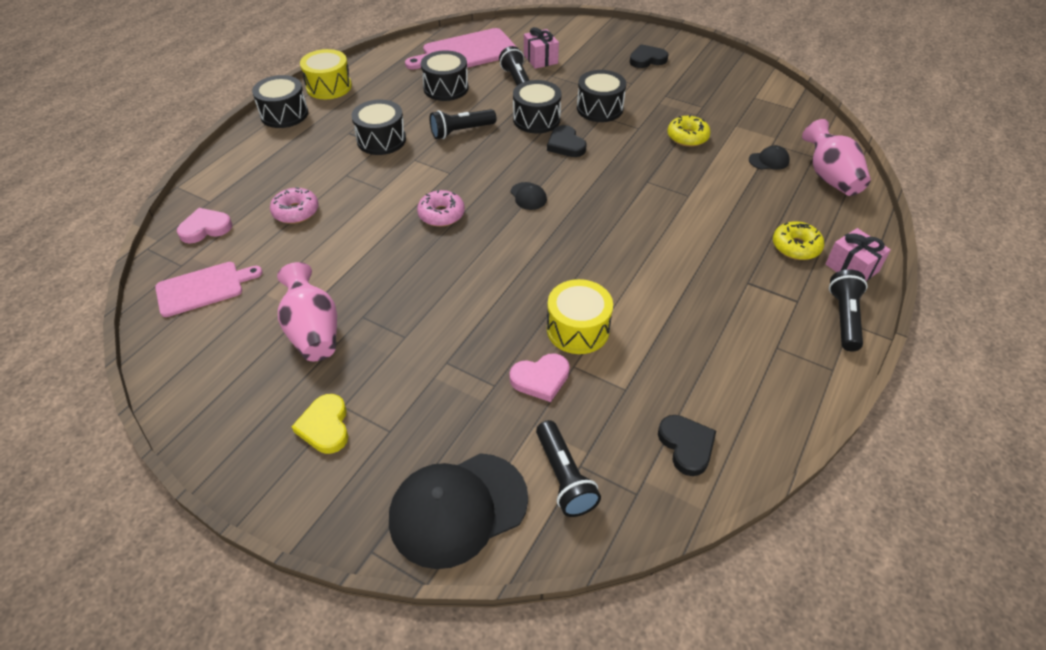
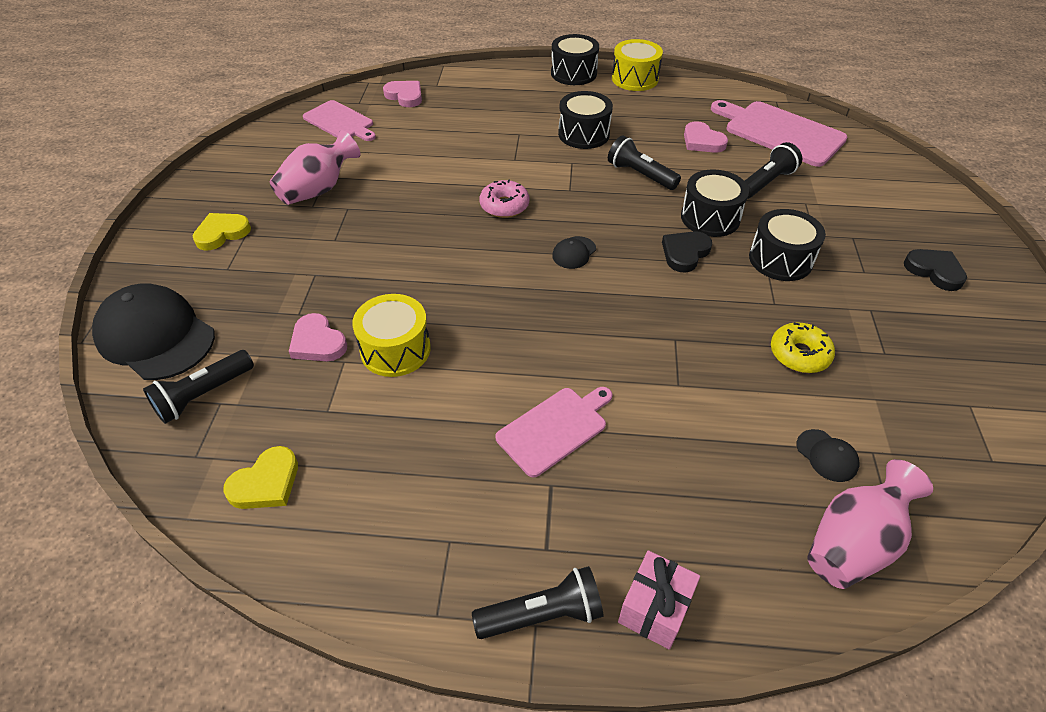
camera: 65 degrees right, 0 degrees up
(296, 212) = (452, 128): pink donut -> none
(446, 88) = (702, 141): black drum -> pink heart
(540, 59) = (828, 185): pink gift -> none
(686, 446) = (266, 483): black heart -> yellow heart
(701, 265) = (554, 428): none -> pink cutting board
(795, 247) = (655, 526): yellow donut -> none

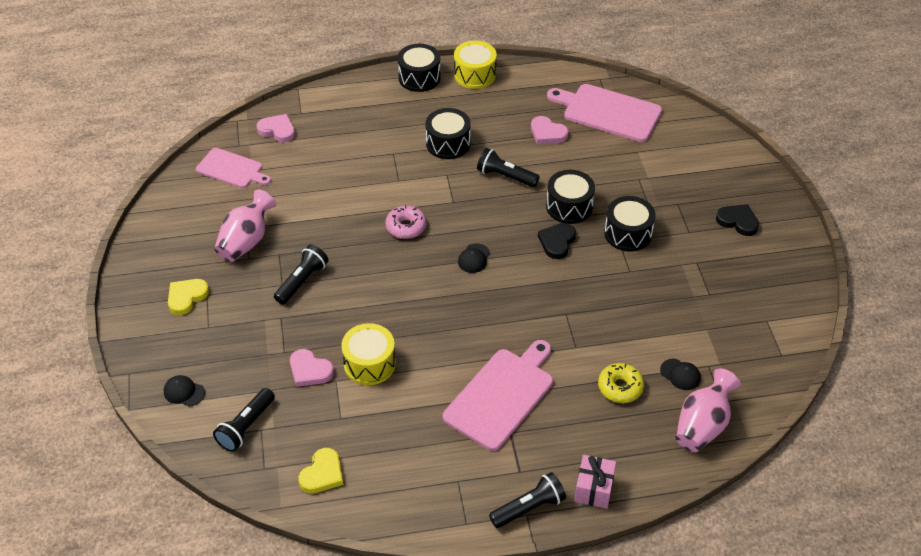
camera: 15 degrees left, 0 degrees up
(155, 336) = (184, 392): black cap -> black cap, size x0.43
(554, 428) = (501, 395): pink cutting board -> pink cutting board, size x1.56
(766, 182) = (605, 165): black flashlight -> black flashlight (302, 281)
(799, 354) = (652, 307): yellow donut -> yellow donut (620, 387)

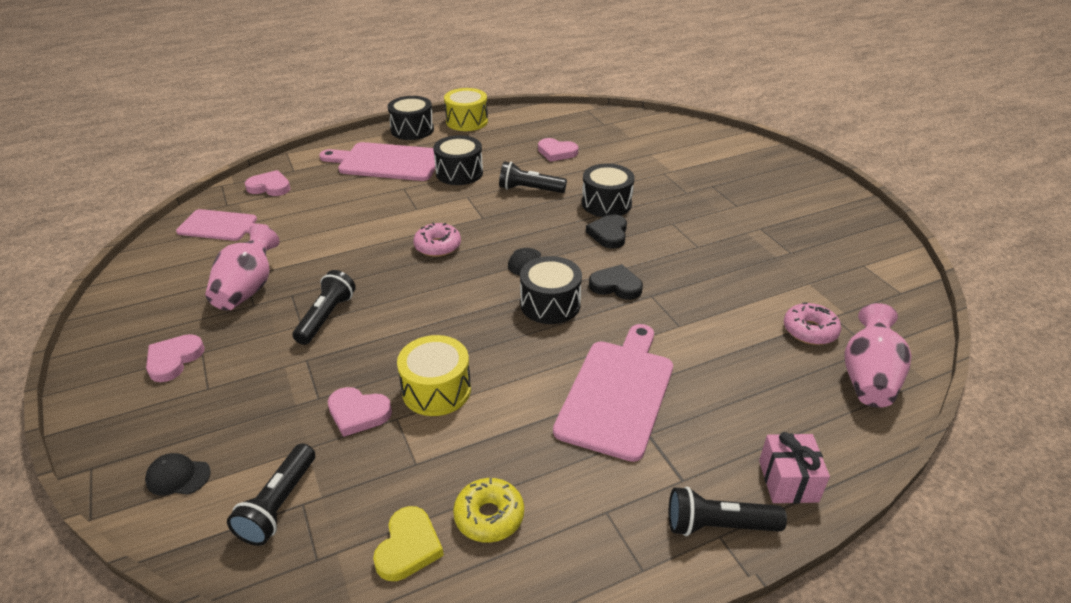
camera: 15 degrees left, 10 degrees down
(186, 297) = (174, 360): yellow heart -> pink heart
(529, 507) = (718, 526): black flashlight -> black flashlight turned 135 degrees counterclockwise
(608, 112) = (607, 131): pink cutting board -> pink cutting board (386, 162)
(620, 387) = (752, 357): yellow donut -> yellow donut (489, 516)
(628, 233) = (677, 216): black drum -> black drum (550, 304)
(680, 374) = (809, 331): black cap -> pink donut
(738, 221) = (778, 190): black heart -> black heart (616, 286)

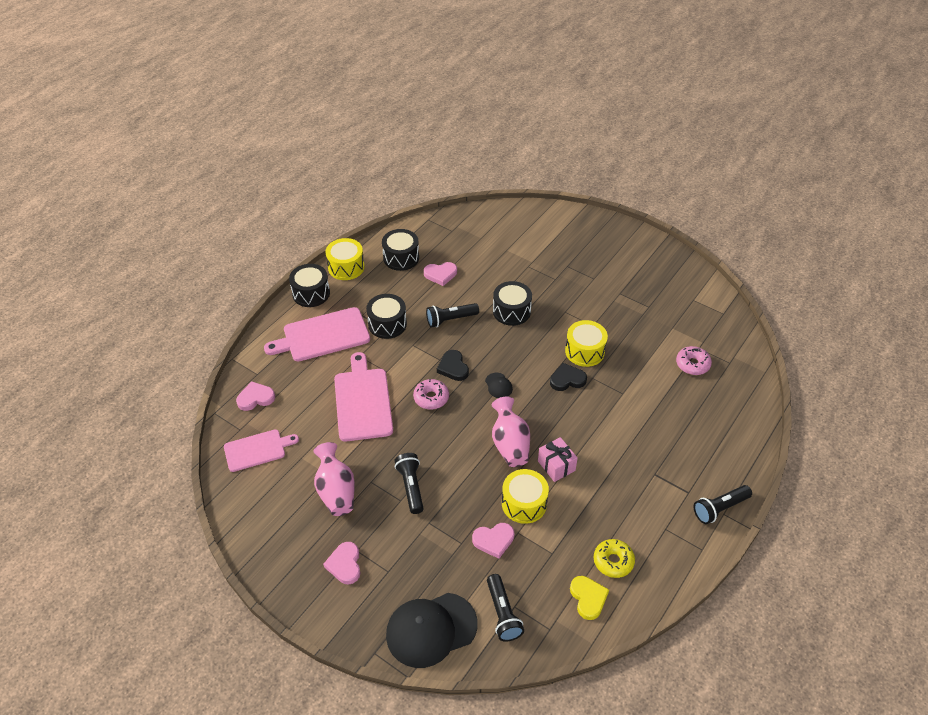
camera: 30 degrees left, 10 degrees up
(178, 476) = (431, 629): black cap -> black cap, size x2.32
(550, 304) = (539, 412): black drum -> black drum (401, 258)
(609, 234) = (532, 338): black heart -> black heart (453, 367)
(617, 393) = (622, 456): pink cutting board -> pink cutting board (362, 401)
(664, 267) = (584, 351): none -> yellow drum
(788, 481) = (735, 467): pink gift -> pink gift (556, 466)
(868, 378) = (738, 384): pink vase -> pink vase (510, 444)

